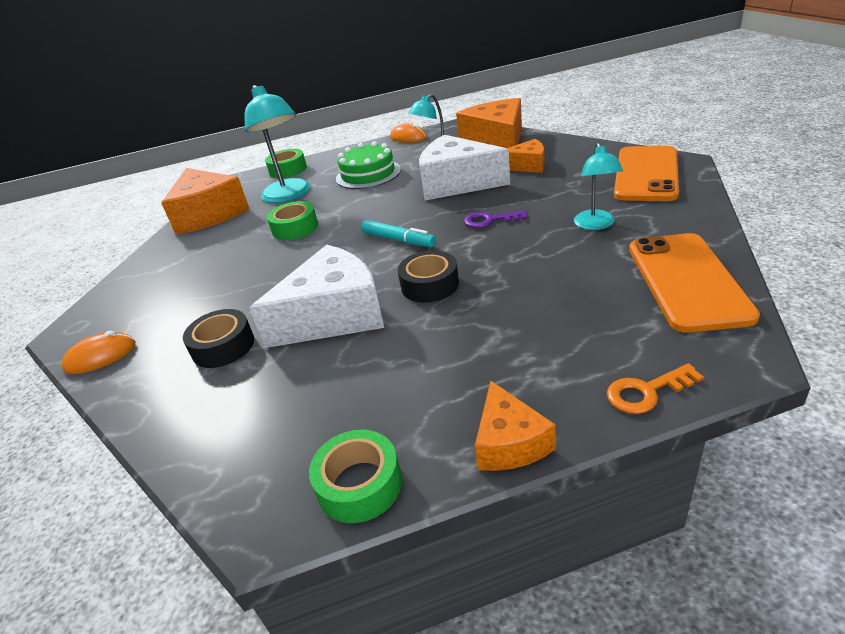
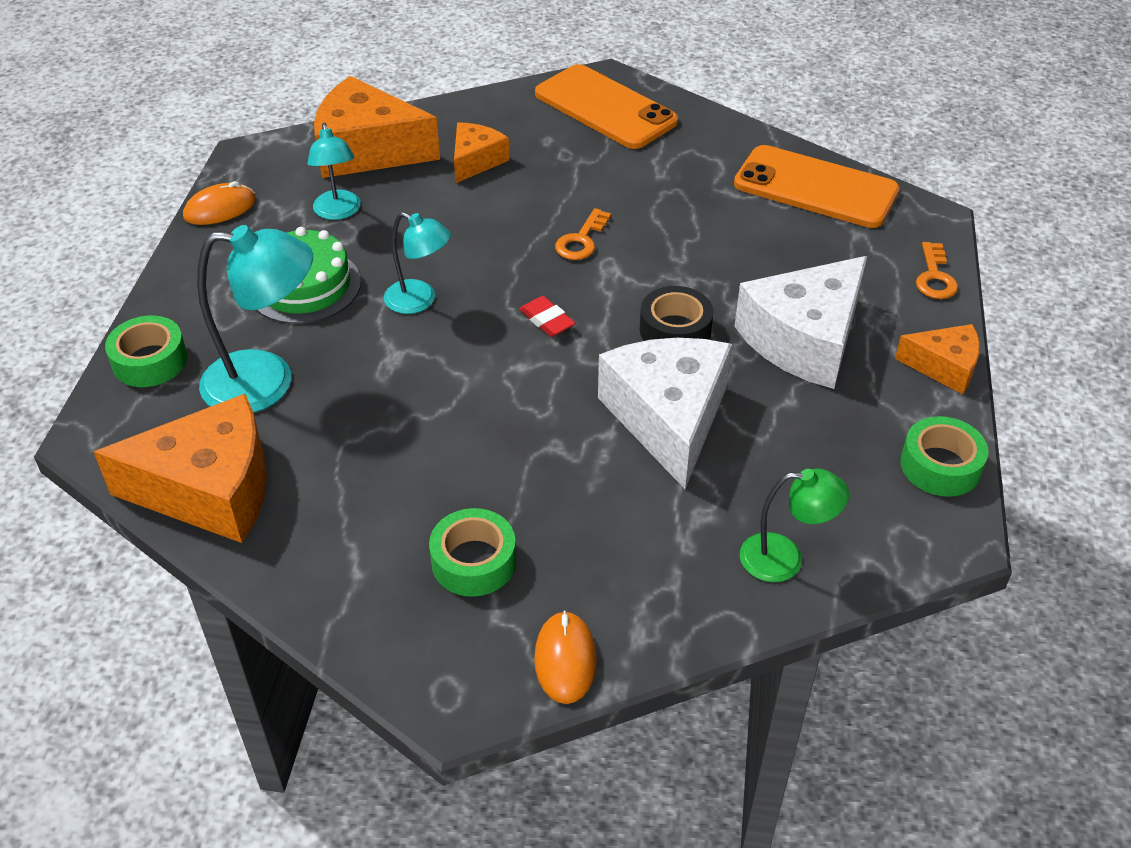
camera: 70 degrees left, 10 degrees up
(208, 420) = (785, 558): none -> green lamp
(223, 346) = (650, 526): black tape -> none
(295, 228) = (396, 401): green tape -> green tape (474, 561)
(398, 240) = (547, 320): turquoise marker -> red eraser
(457, 183) = (450, 226): white cheese -> white cheese (805, 340)
(489, 220) = (581, 240): purple key -> orange key
(595, 225) = (672, 184): turquoise lamp -> turquoise lamp (419, 301)

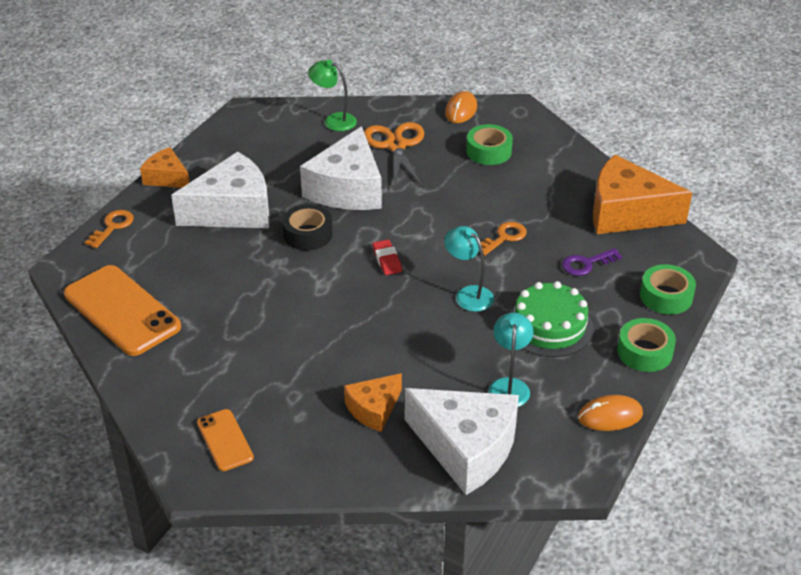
camera: 160 degrees left, 5 degrees down
(267, 382) = (586, 264): turquoise lamp -> purple key
(367, 150) = (466, 448): orange cheese -> white cheese
(581, 240) = (329, 312): orange key -> orange key (504, 237)
(605, 108) = (225, 440): orange phone -> orange phone, size x0.52
(641, 529) = (396, 146): none -> orange scissors
(940, 466) = (221, 136): green tape -> green tape (644, 352)

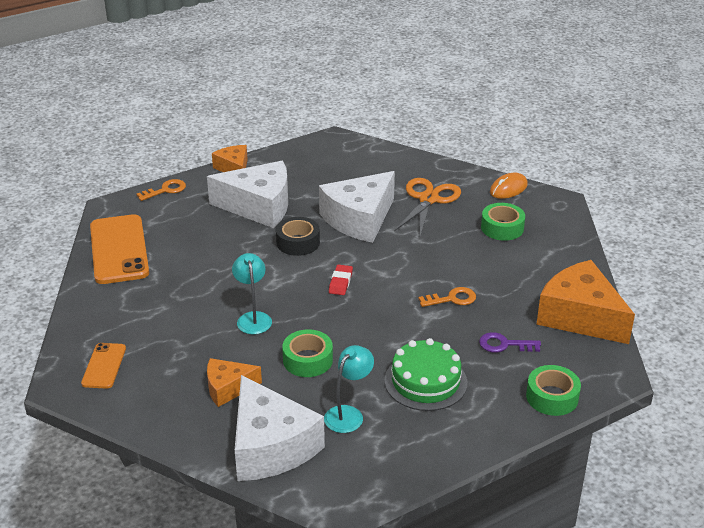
camera: 30 degrees right, 5 degrees down
(334, 120) = (396, 165): green lamp -> none
(468, 294) = (381, 331): turquoise lamp -> turquoise lamp (253, 318)
(610, 416) = (410, 472): orange mouse -> none
(644, 352) = (489, 434): green tape -> green tape (308, 360)

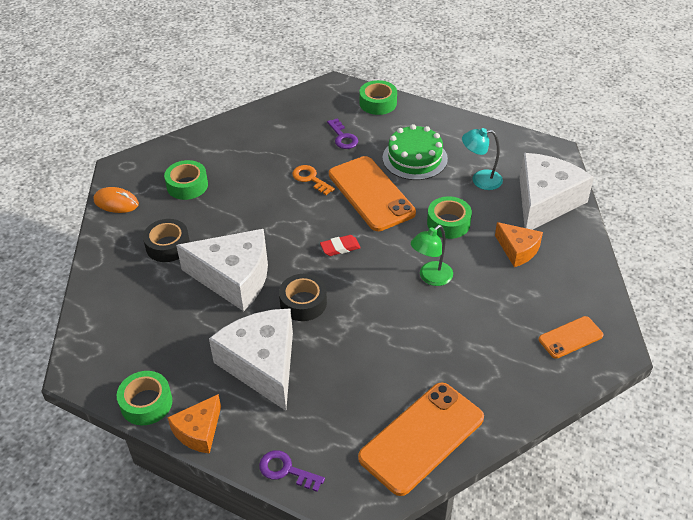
camera: 120 degrees left, 10 degrees up
(166, 190) = (286, 470): orange key -> purple key
(253, 318) = (431, 278): turquoise lamp -> green lamp
(279, 156) = (146, 403): none -> green tape
(396, 328) = (371, 194): none -> orange phone
(428, 199) = (168, 246): orange scissors -> black tape
(580, 316) = (281, 114): orange cheese -> none

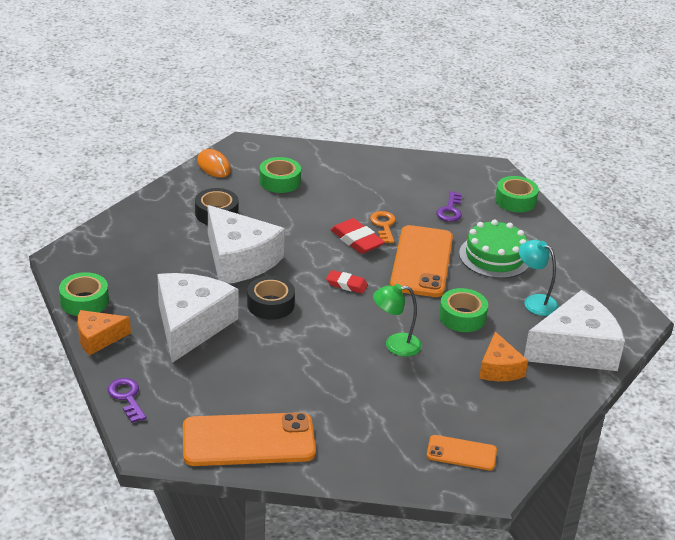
camera: 35 degrees right, 10 degrees down
(304, 204) = (356, 240): none -> red eraser

